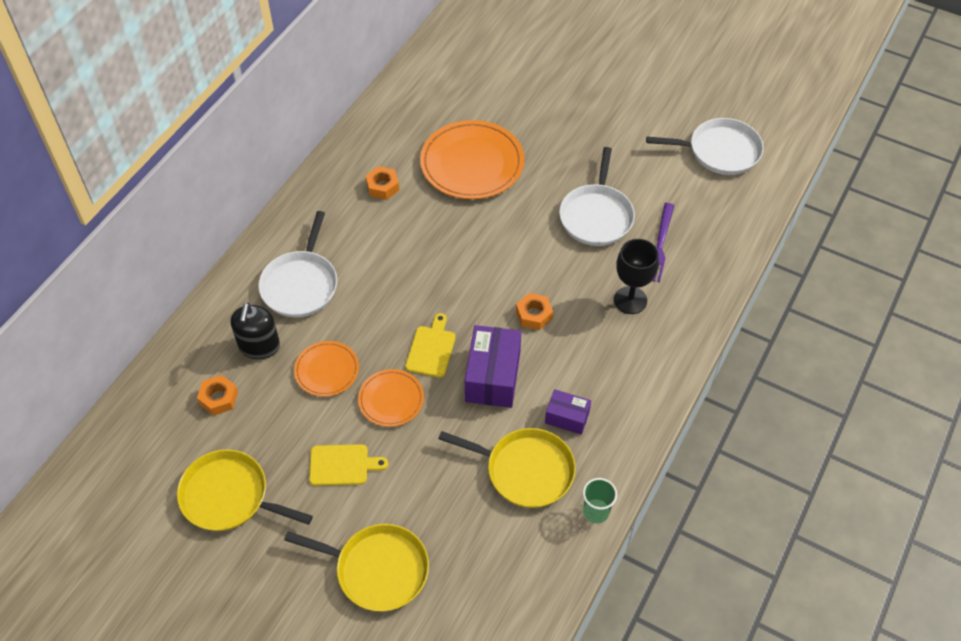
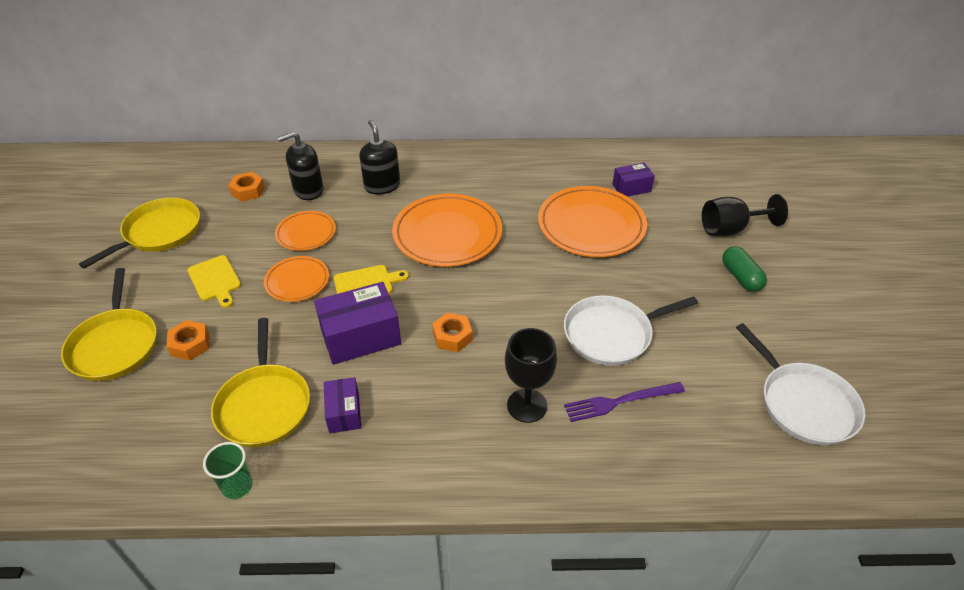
camera: 60 degrees right, 10 degrees down
(229, 496) = (159, 233): yellow pan -> yellow pan turned 45 degrees clockwise
(301, 284) = (382, 186): white pan -> black soap dispenser
(382, 187) = (516, 187): orange nut -> orange nut (190, 344)
(409, 265) = (447, 234): none -> orange plate
(446, 112) = (631, 188): none -> purple box
(540, 83) = (730, 229): none -> black goblet
(592, 110) = (741, 277): none -> green capsule

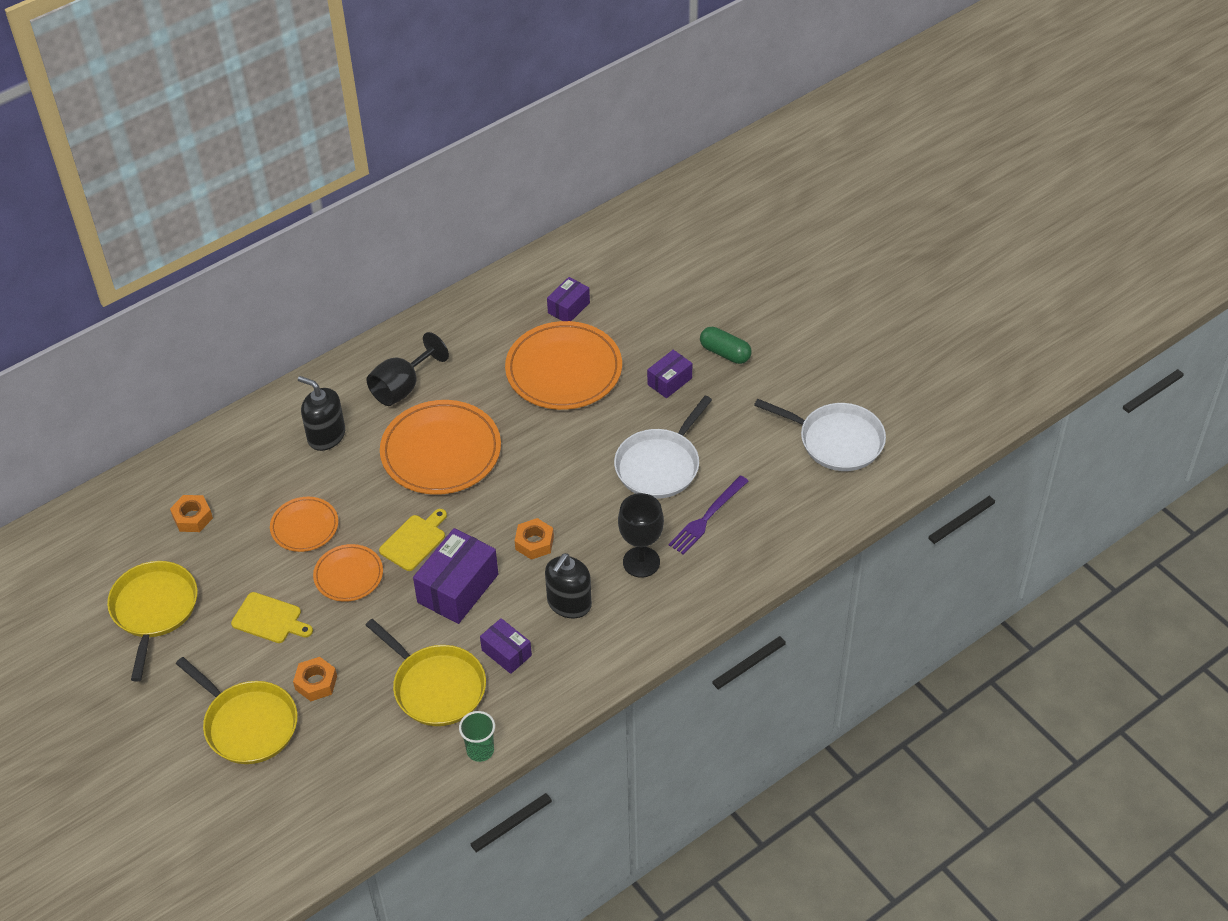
camera: 35 degrees left, 5 degrees up
(308, 190) = (255, 482): black soap dispenser -> black soap dispenser (569, 603)
(673, 274) = (669, 381): none -> purple box
(730, 229) = (686, 307): black goblet -> black goblet (402, 387)

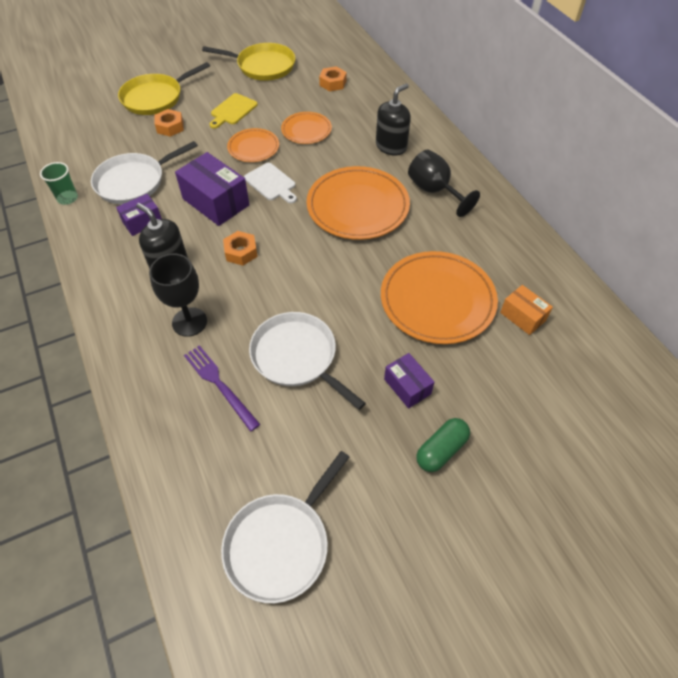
camera: 100 degrees right, 5 degrees up
(414, 541) = (271, 183): yellow cutting board -> white cutting board
(436, 687) = (134, 181): yellow pan -> white pan
(569, 308) = (522, 316): purple box -> orange box

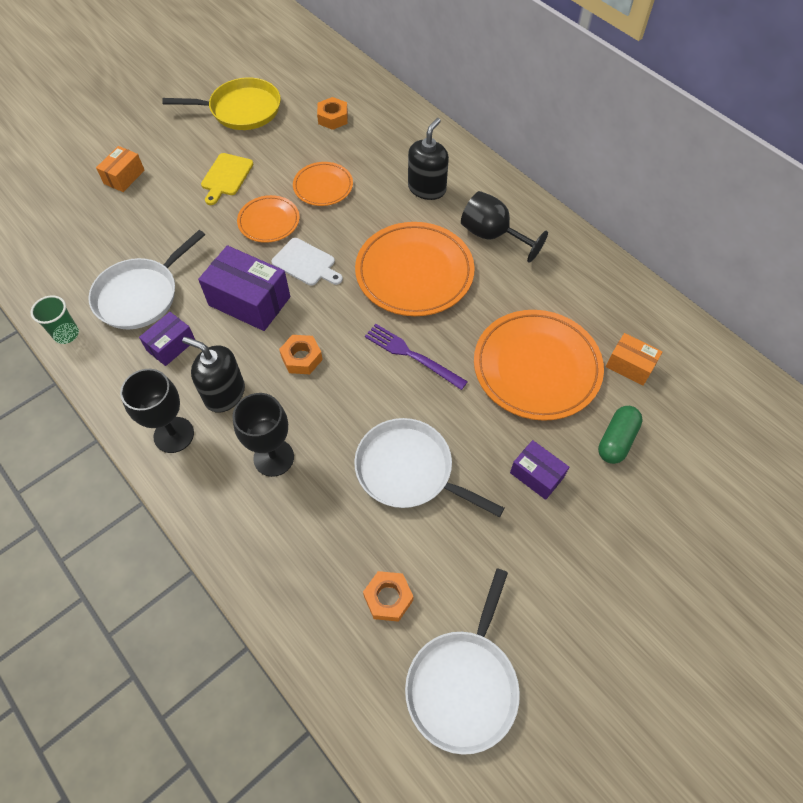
camera: 15 degrees left, 5 degrees up
(118, 287) = (174, 435): none -> black goblet
(155, 98) = (124, 177): yellow pan -> orange box
(170, 127) = (157, 213): orange nut -> orange nut (388, 598)
(219, 385) = (335, 524): purple fork -> purple fork (412, 355)
(441, 450) = (593, 537): green capsule -> green capsule (616, 440)

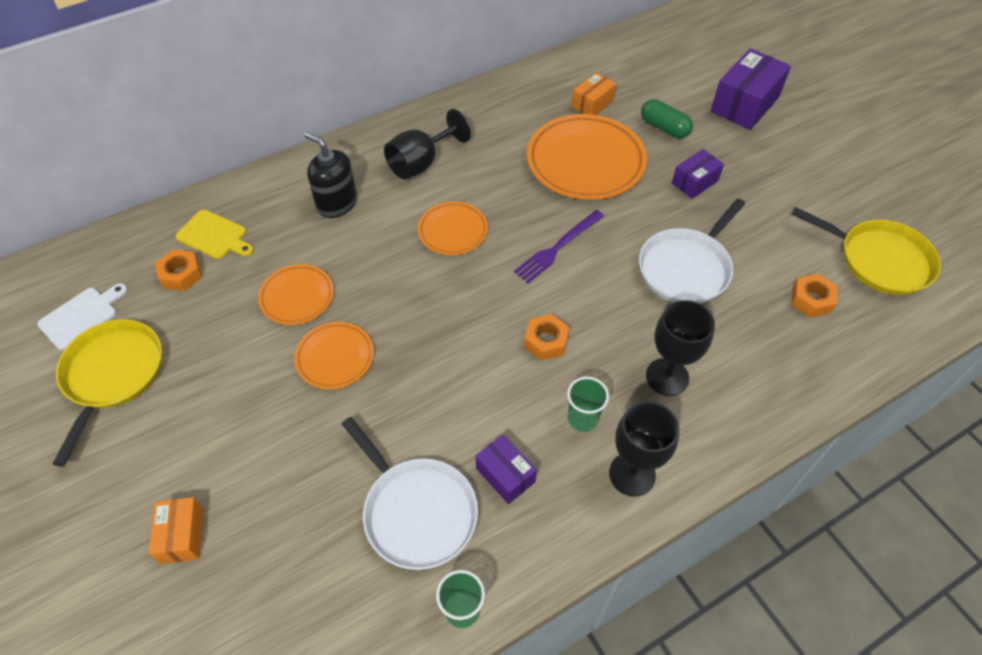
camera: 80 degrees left, 5 degrees down
(124, 177) = (182, 536): orange box -> orange box turned 45 degrees clockwise
(224, 393) = (582, 419): black soap dispenser -> green cup
(226, 177) = (237, 401): yellow cutting board -> yellow cutting board (214, 236)
(249, 301) = (455, 386): purple box -> purple box (745, 104)
(306, 263) = (413, 325): white cutting board -> white cutting board (81, 316)
(414, 272) = (453, 231): orange plate -> orange plate, size x0.55
(463, 684) = (879, 260): white pan -> yellow pan

